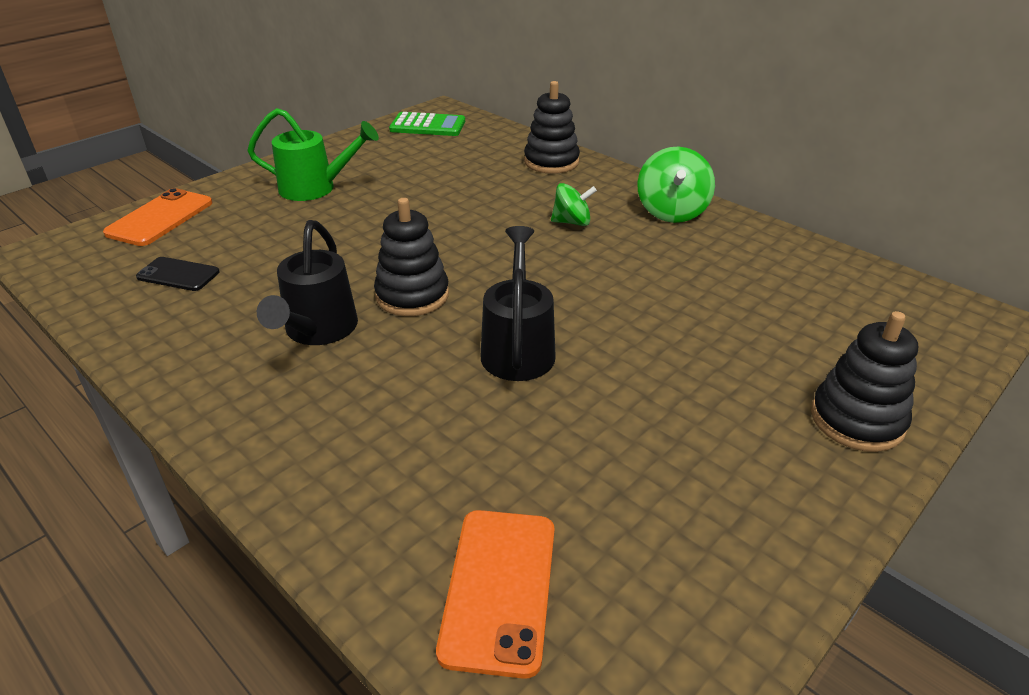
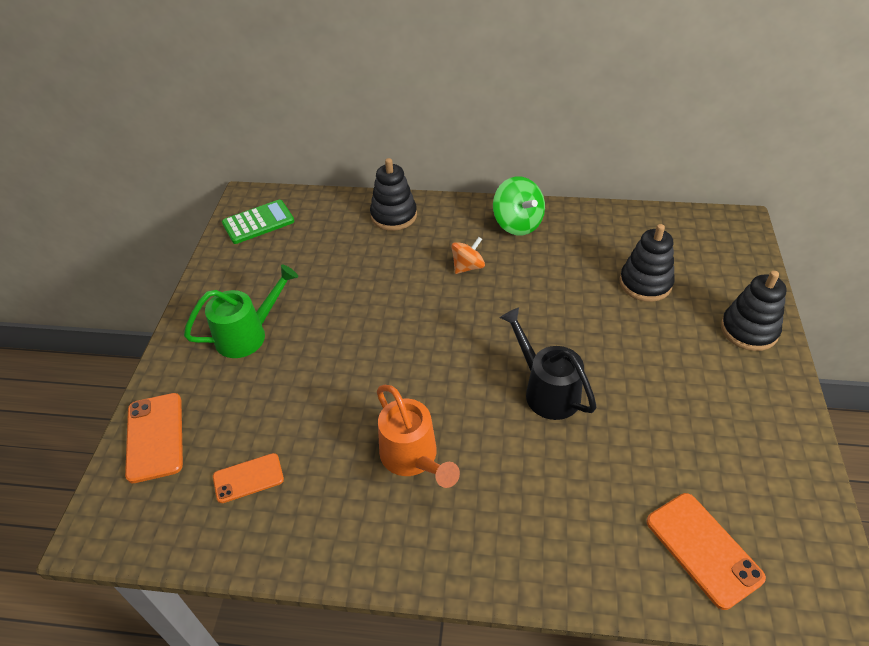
camera: 35 degrees left, 10 degrees up
(178, 275) = (248, 478): black phone -> orange phone
(317, 331) = (413, 458): black watering can -> orange watering can
(412, 295) = (438, 390): black stacking toy -> black stacking toy (645, 283)
(572, 222) = (468, 267): green spinning top -> orange spinning top

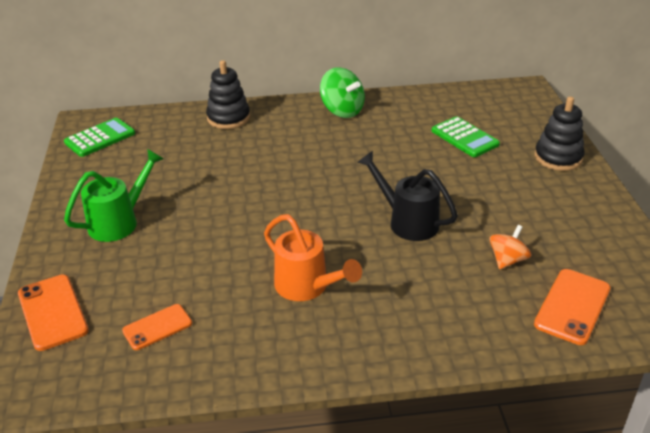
camera: 15 degrees left, 10 degrees down
(468, 267) = (309, 146): orange spinning top -> orange spinning top (507, 260)
(645, 283) = (464, 138): black stacking toy -> green calculator
(703, 549) = (572, 306): orange phone -> orange phone turned 75 degrees clockwise

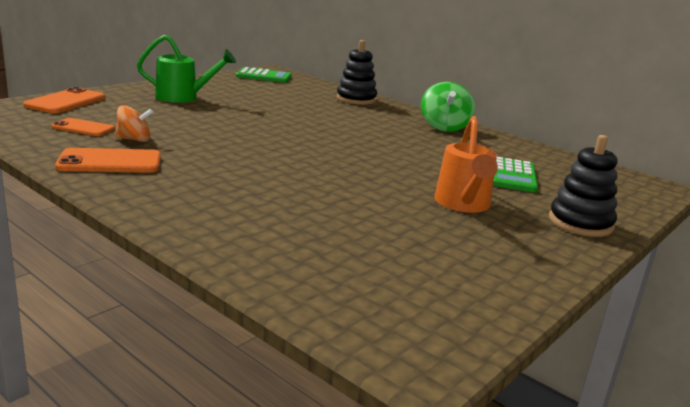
camera: 45 degrees right, 15 degrees down
(307, 287) = (192, 160): orange watering can -> orange watering can (463, 205)
(407, 221) = (340, 177): black watering can -> none
(507, 260) = (360, 230): orange spinning top -> orange spinning top (134, 140)
(572, 306) = (338, 278): orange phone -> orange phone (110, 162)

